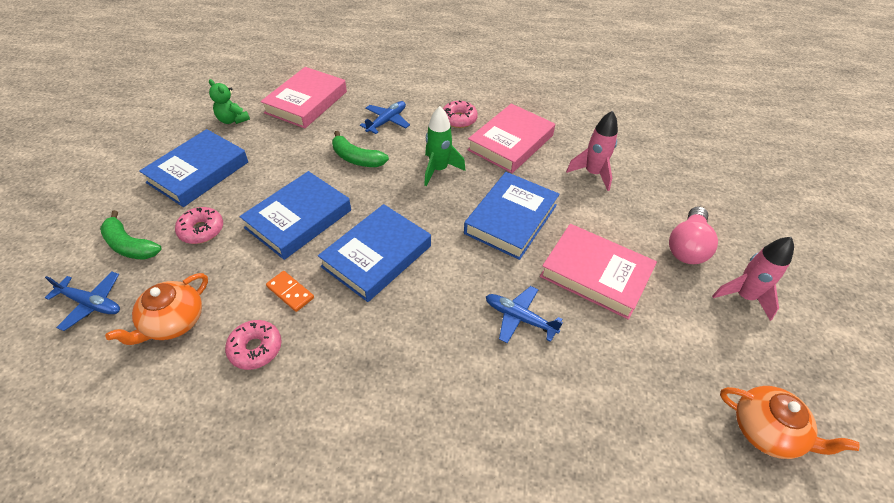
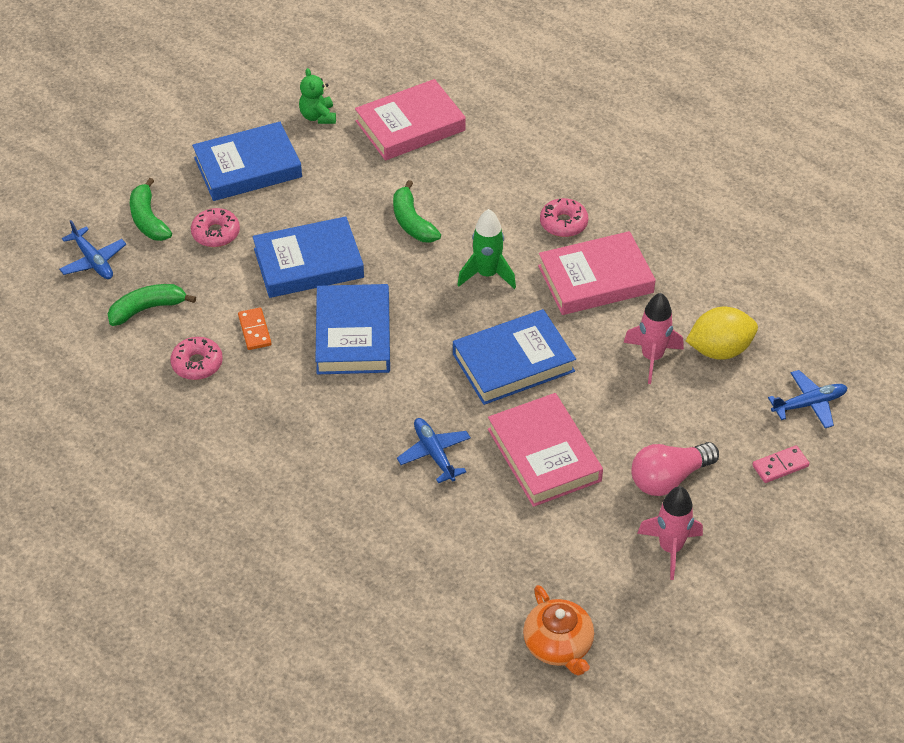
camera: 35 degrees right, 0 degrees up
(173, 322) = (147, 309): orange teapot -> green banana
(376, 256) = (353, 335): blue book -> blue book turned 75 degrees counterclockwise
(387, 121) = (479, 190): blue plane -> blue plane (809, 404)
(624, 151) = (719, 350): none -> yellow lemon
(735, 203) = (780, 466): none -> pink domino

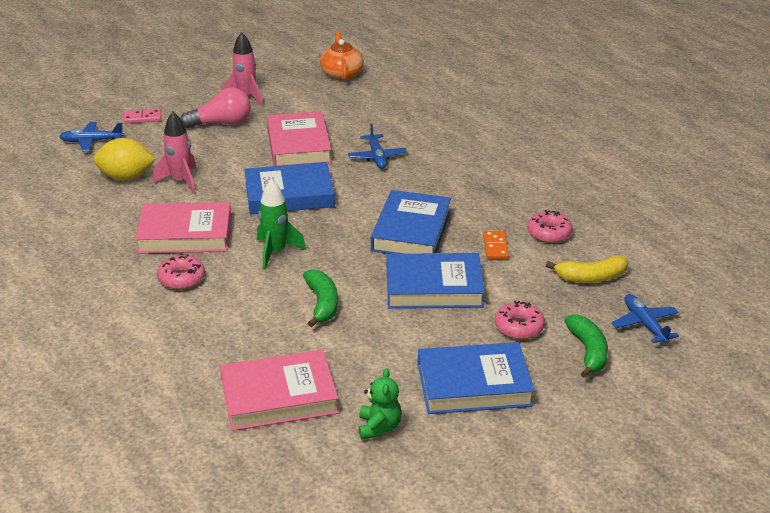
camera: 165 degrees left, 15 degrees down
(147, 309) = (591, 277): green banana -> yellow banana

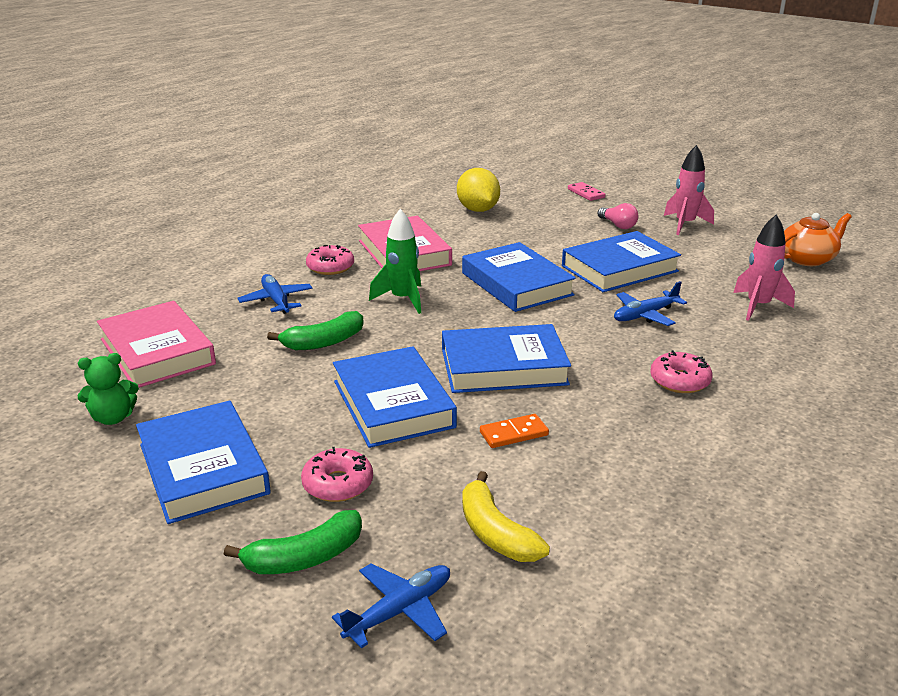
camera: 70 degrees right, 5 degrees down
(91, 141) = (523, 185): blue plane -> blue plane (276, 301)
(180, 181) = (493, 231): pink rocket -> pink rocket (758, 306)
(221, 123) = (618, 225): pink light bulb -> pink light bulb, size x0.62
(299, 145) = (619, 269): pink book -> blue book
(549, 233) = (584, 474): pink donut -> pink donut (679, 381)

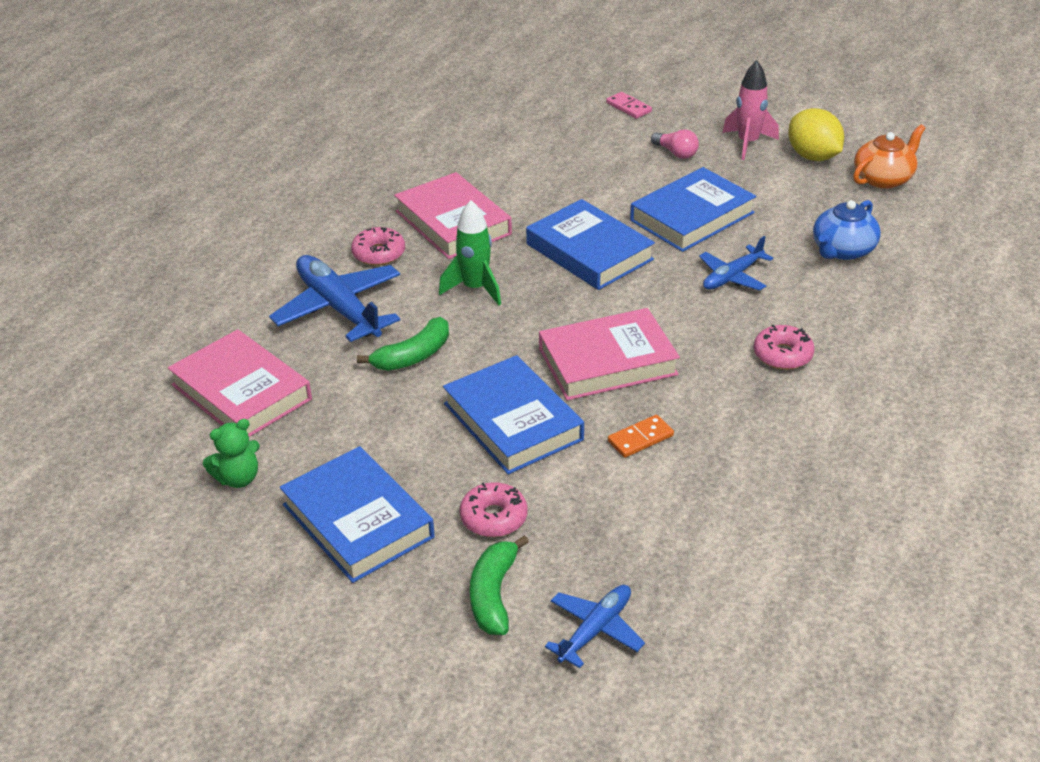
camera: 10 degrees left, 10 degrees up
(276, 301) = (339, 308): blue plane -> blue plane, size x1.72
(305, 557) = (493, 595): green banana -> green banana turned 135 degrees clockwise
(478, 210) = (514, 148): yellow lemon -> yellow lemon (813, 156)
(495, 533) = (654, 544): yellow banana -> none
(503, 367) = (607, 362): blue book -> pink book
(758, 306) = (842, 250): pink rocket -> blue teapot

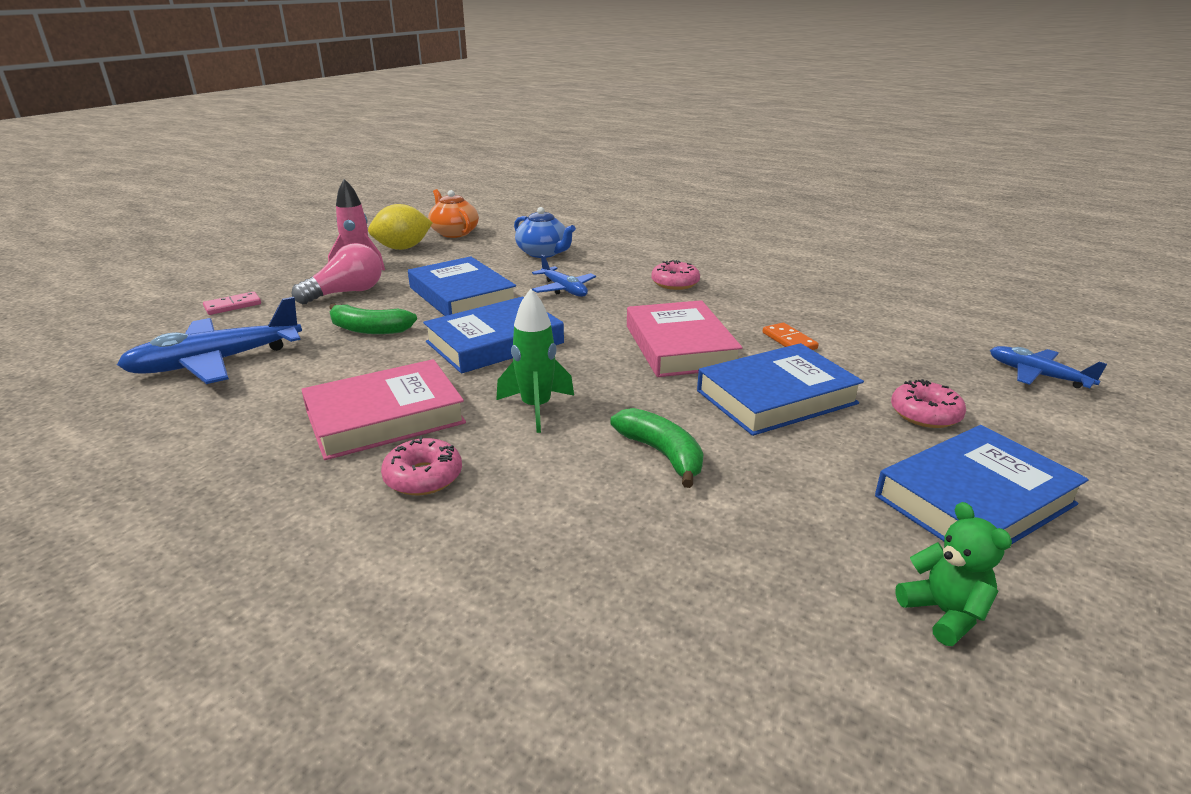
camera: 85 degrees left, 10 degrees down
(241, 392) = (743, 617): pink book -> none
(339, 308) = (544, 514): blue plane -> blue plane (216, 362)
(493, 595) = (1031, 419): green banana -> green banana (369, 329)
(676, 153) = (346, 293): pink light bulb -> pink light bulb, size x1.61

